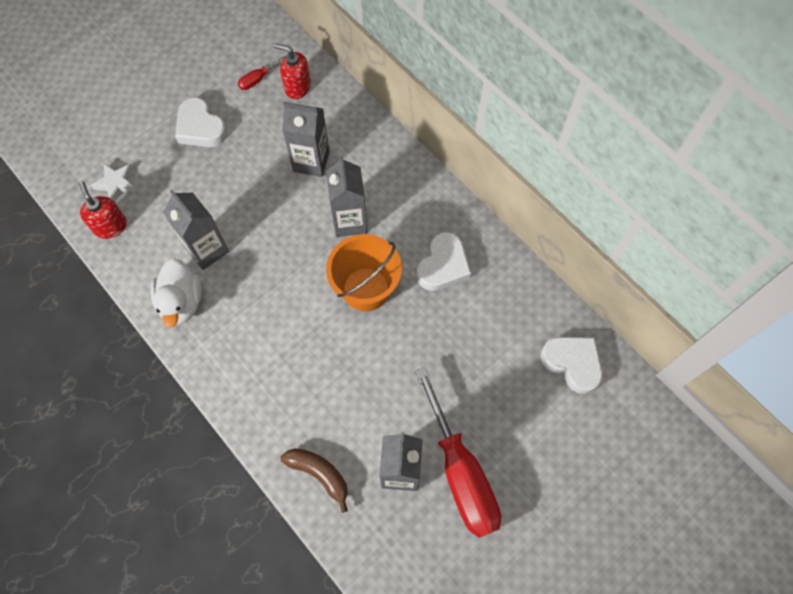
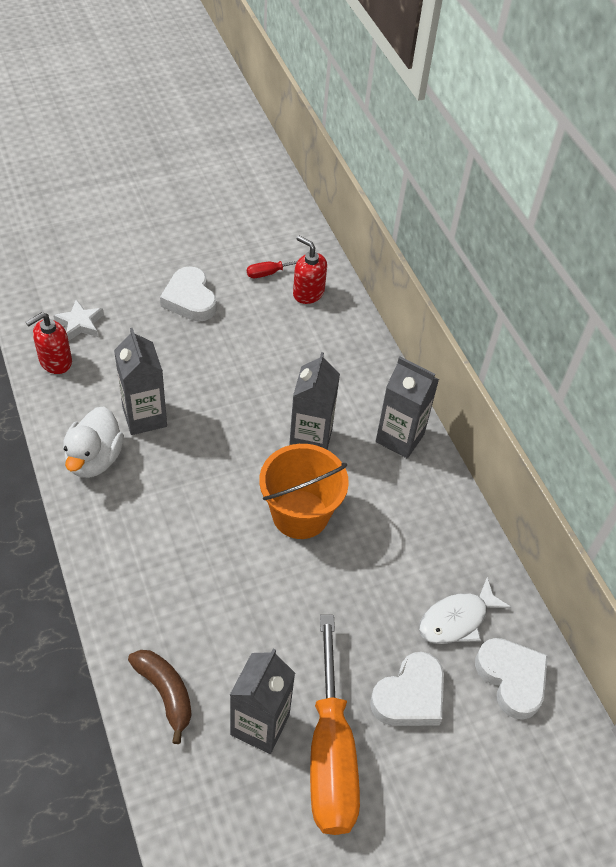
camera: 15 degrees right, 15 degrees down
(110, 226) = (55, 361): red soap dispenser -> red soap dispenser turned 120 degrees counterclockwise
(311, 161) = (293, 368): grey carton -> grey carton (400, 438)
(443, 266) = (397, 520): white heart -> white heart (410, 696)
(461, 473) = (330, 754): red screwdriver -> orange screwdriver
(516, 331) = (457, 620): none -> white fish

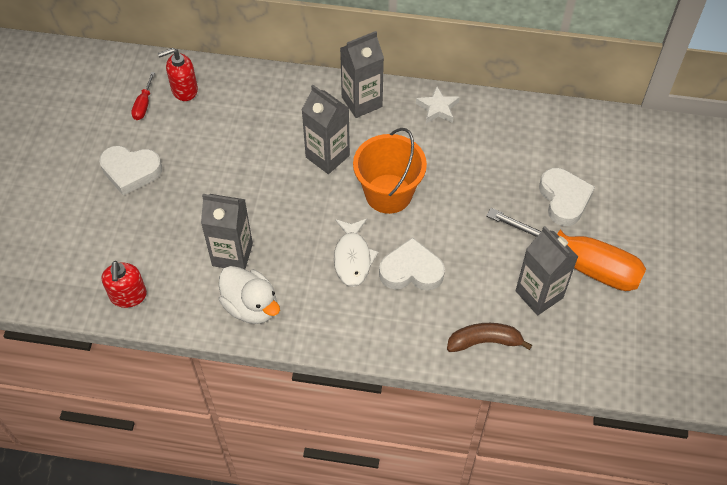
camera: 55 degrees left, 5 degrees up
(80, 324) = (99, 261): white star -> white star (437, 108)
(457, 620) = (525, 145): white fish -> white fish (353, 258)
(512, 679) = (582, 138): white heart -> white heart (411, 270)

